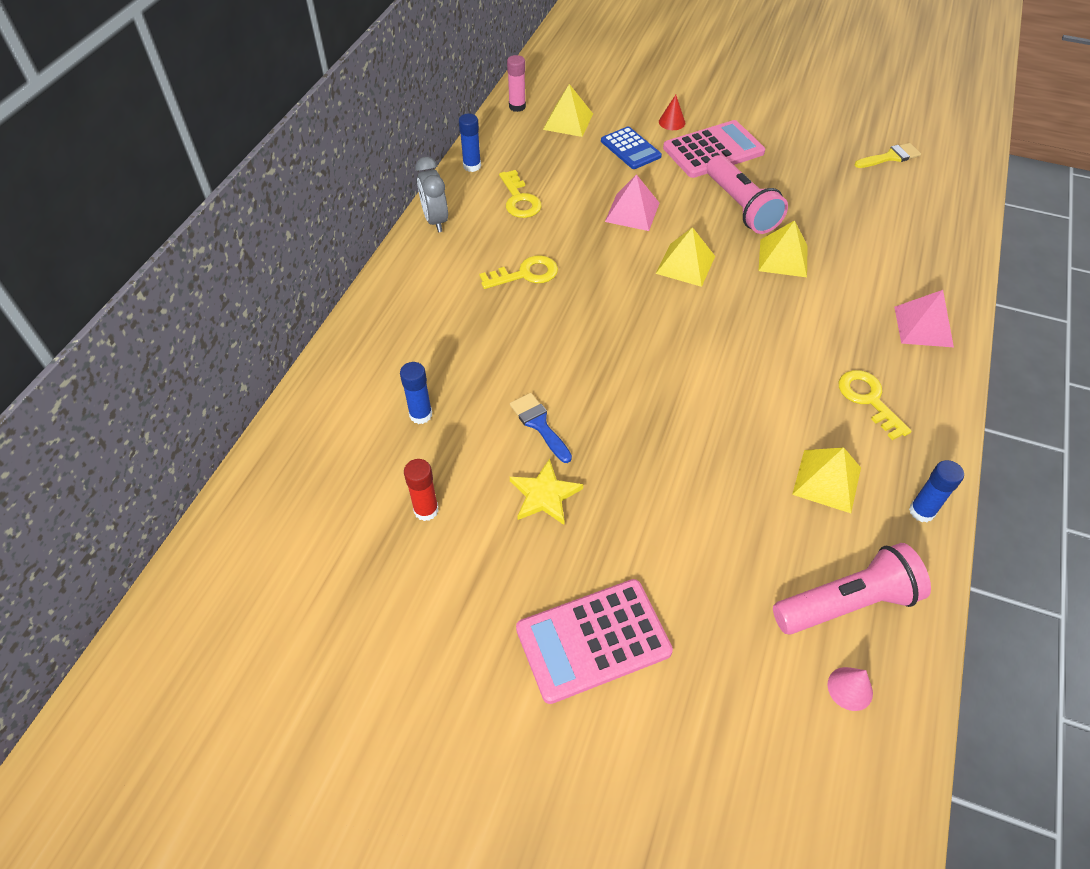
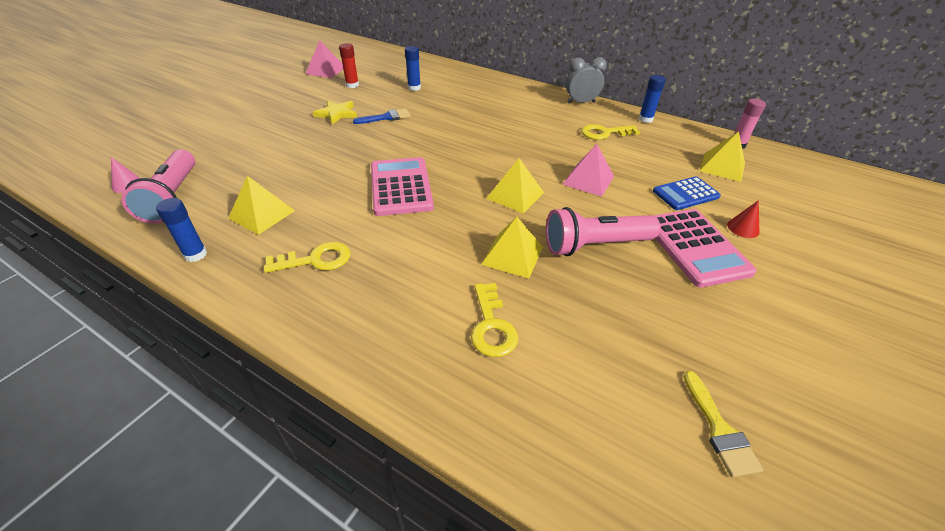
camera: 100 degrees right, 10 degrees down
(525, 274) = (519, 127): yellow key -> yellow key (491, 326)
(593, 640) = (242, 116): pink calculator -> pink calculator (401, 187)
(923, 326) = (379, 334): pink pyramid -> pink pyramid (325, 70)

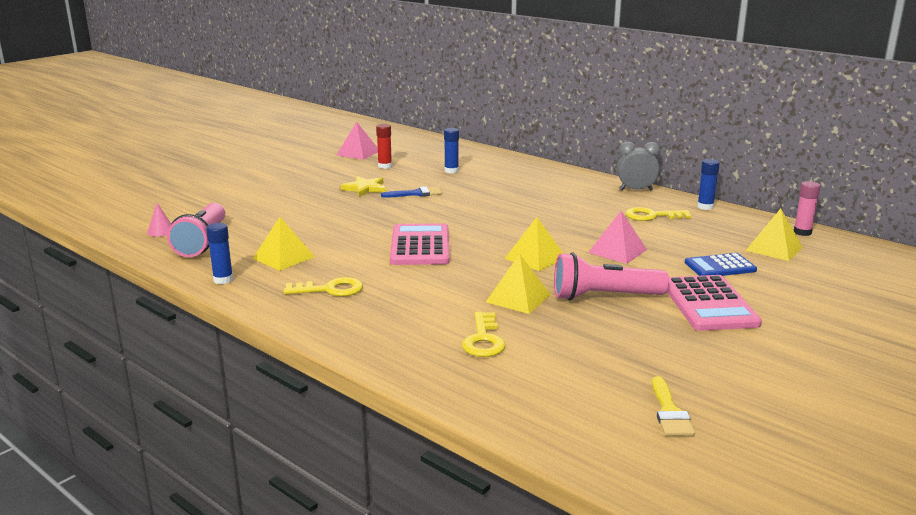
camera: 10 degrees right, 20 degrees down
(743, 228) = (769, 294): red cone -> none

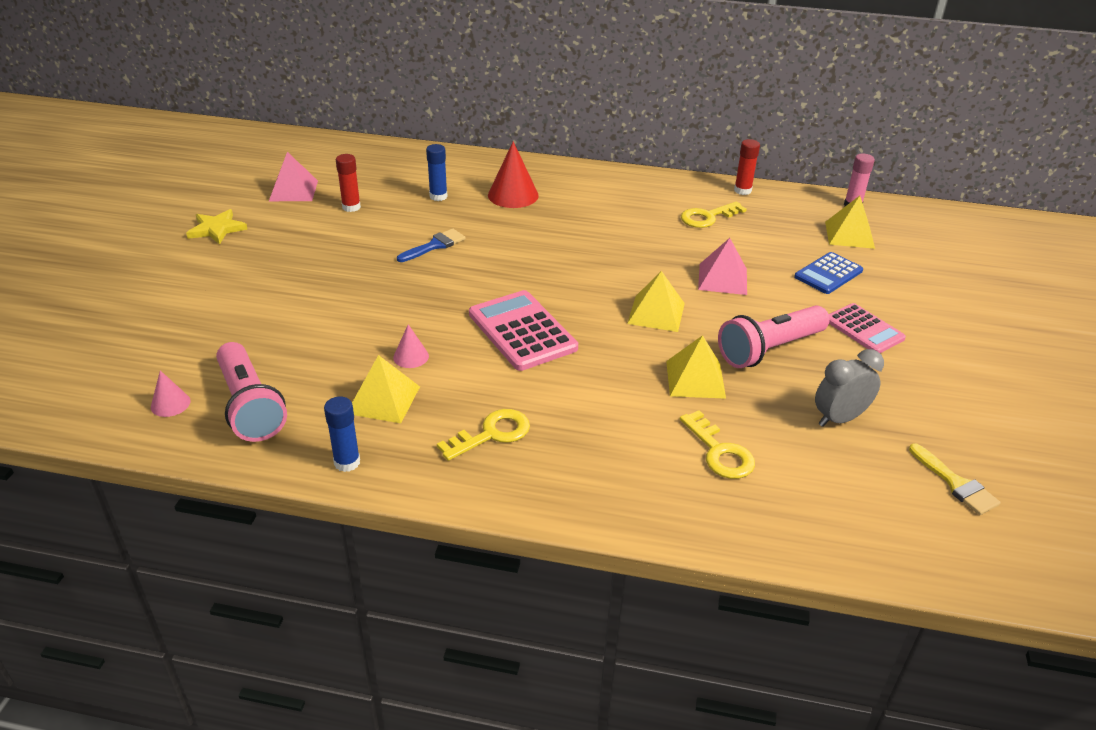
camera: 30 degrees left, 15 degrees up
(328, 242) = (411, 356): none -> pink cone
(365, 188) = (365, 252): yellow star -> yellow star (216, 229)
(507, 179) = (513, 195): none -> red cone
(636, 190) = (658, 181): grey clock -> grey clock (839, 418)
(705, 207) = (742, 190): blue glue stick -> red glue stick
(709, 304) = (864, 329): pink calculator -> pink calculator, size x0.64

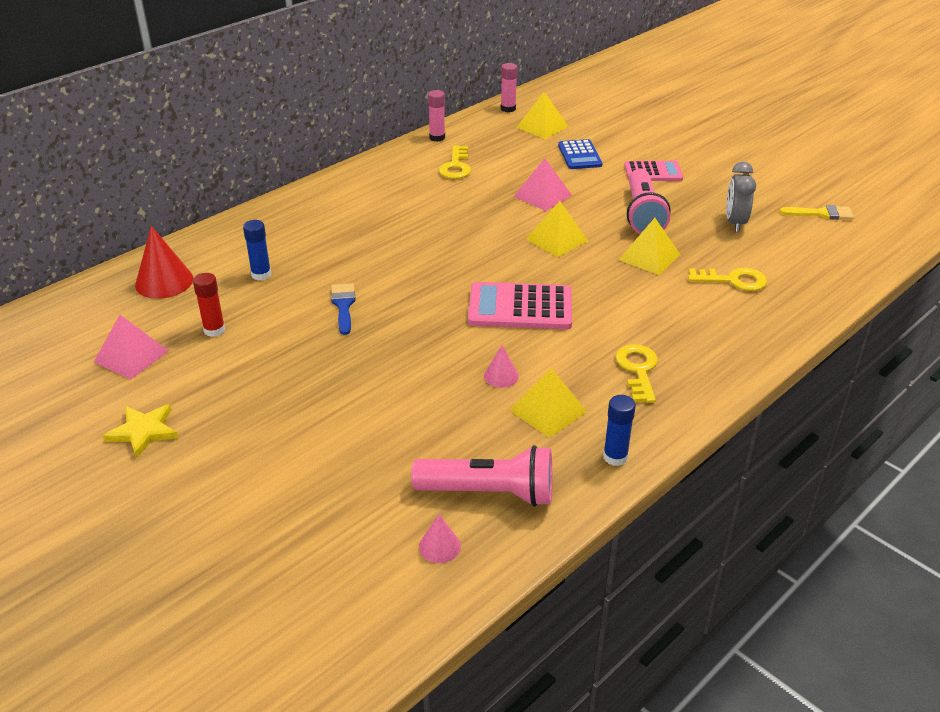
camera: 55 degrees left, 0 degrees up
(513, 195) = (310, 236): red cone -> red cone (164, 282)
(742, 190) = (437, 138): red glue stick -> pink glue stick

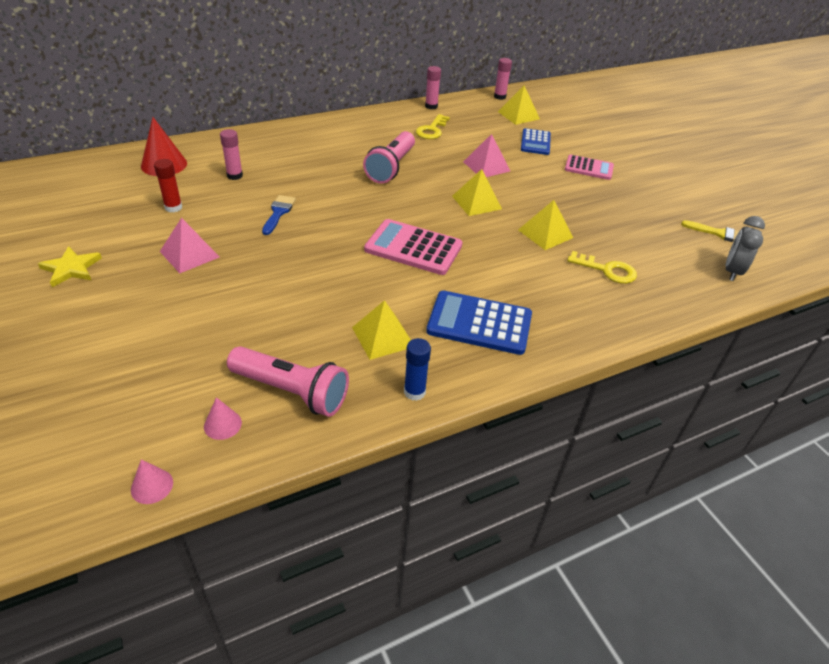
camera: 15 degrees right, 5 degrees up
(131, 356) = (103, 212): pink pyramid -> pink pyramid (189, 254)
(261, 275) = (234, 176): blue glue stick -> pink glue stick
(501, 376) = (363, 298): pink cone -> pink cone (152, 486)
(638, 370) = (479, 323): yellow key -> blue calculator
(643, 215) = (560, 199): pink flashlight -> pink flashlight (391, 168)
(735, 223) = (636, 223): grey clock -> grey clock (732, 271)

